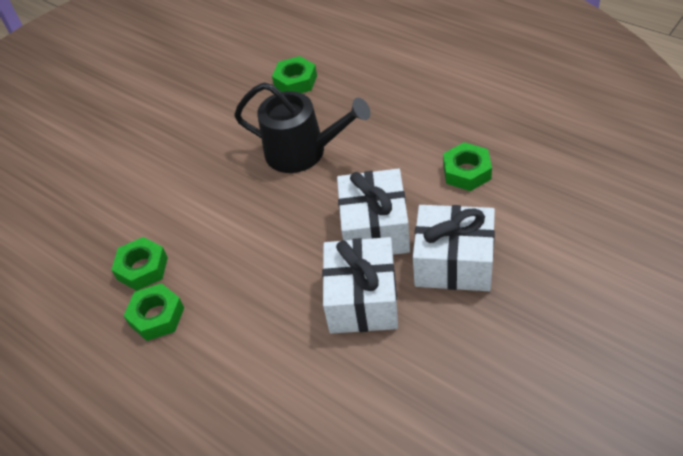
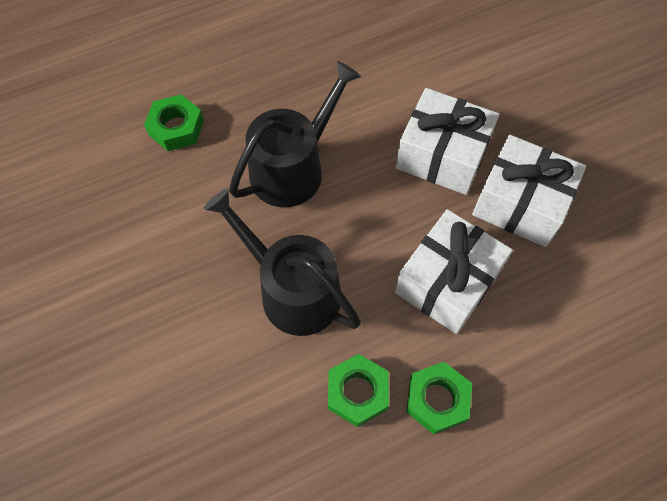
camera: 70 degrees left, 15 degrees up
(203, 198) = (292, 290): none -> black watering can
(454, 262) = (518, 117): white gift -> white gift (447, 282)
(467, 172) = (419, 56): green nut -> none

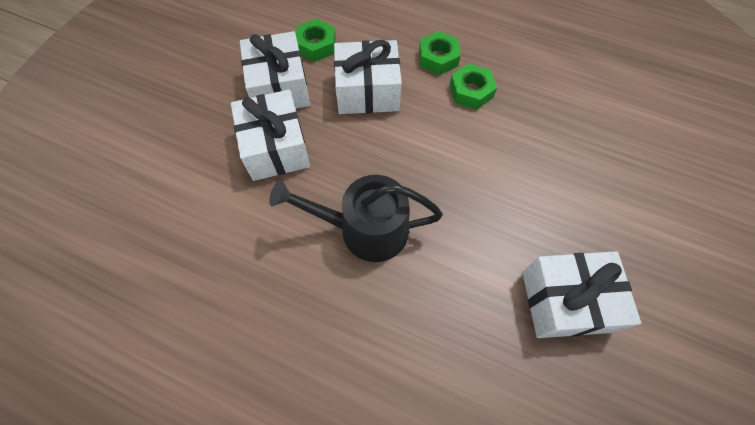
camera: 130 degrees left, 0 degrees up
(86, 265) = (565, 301): none -> white gift
(176, 128) = (406, 349): green nut -> green nut (316, 45)
(292, 290) = (450, 161): black watering can -> none

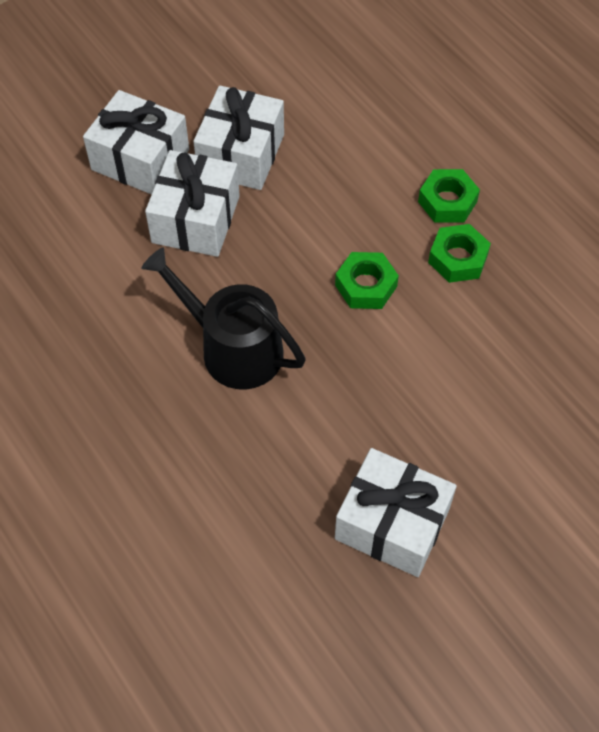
camera: 30 degrees right, 5 degrees down
(316, 45) = (313, 122): green nut -> green nut (366, 285)
(367, 91) = (336, 203): white gift -> white gift (140, 159)

